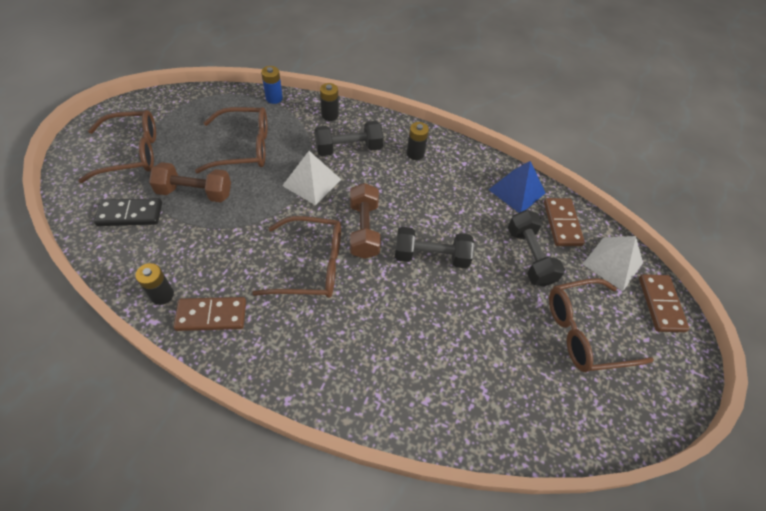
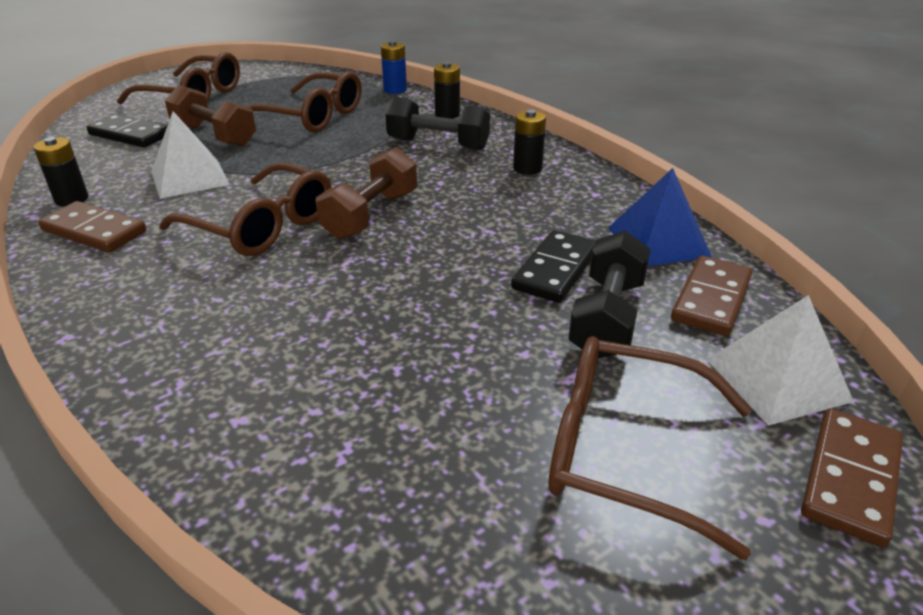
camera: 35 degrees right, 20 degrees down
(311, 182) = (355, 159): white pyramid -> white pyramid (189, 177)
(431, 256) = (437, 267): black dumbbell -> none
(486, 233) = (555, 270): none -> black domino

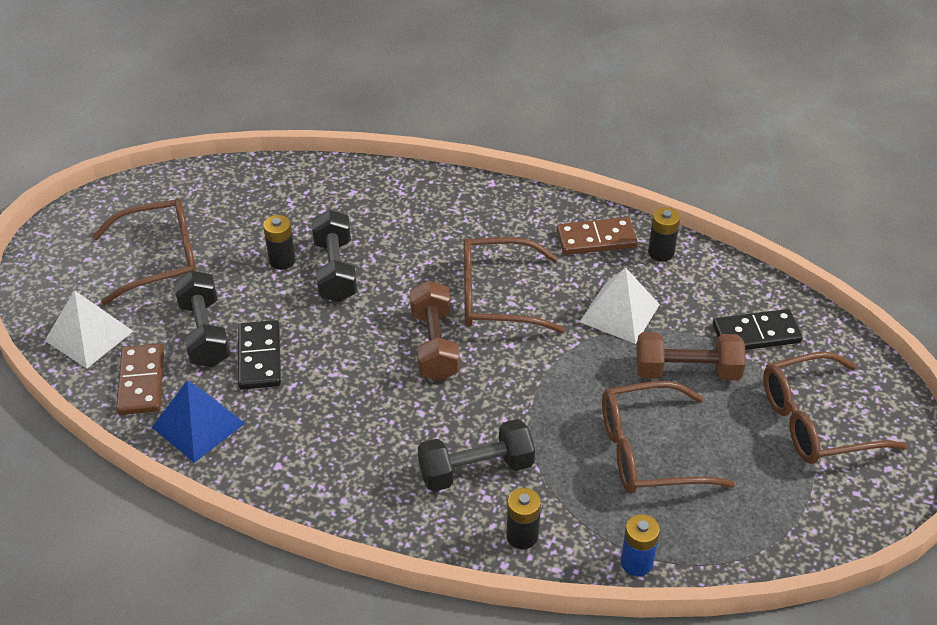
camera: 145 degrees right, 10 degrees up
(387, 319) = (335, 270): none -> black dumbbell
(527, 168) = (361, 473): black battery -> black battery (282, 260)
(850, 478) = (48, 294): brown domino -> none

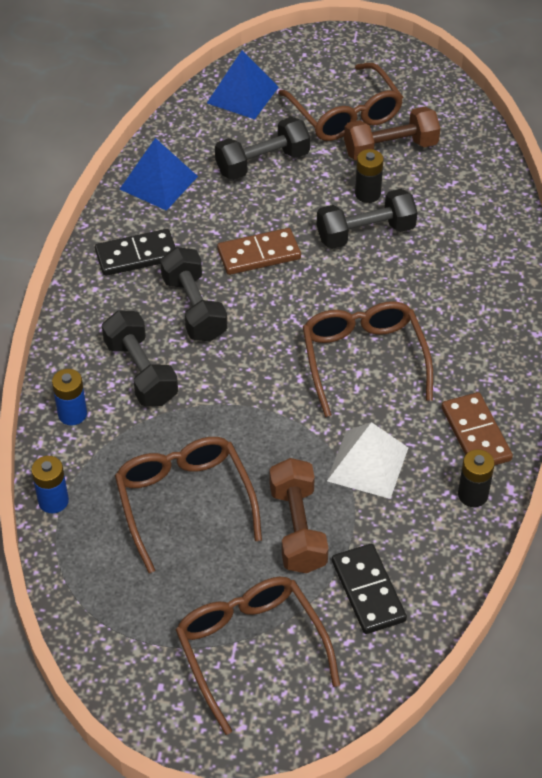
camera: 80 degrees right, 5 degrees up
(89, 335) = (242, 95): white pyramid -> blue pyramid
(142, 382) = (198, 138): brown domino -> brown domino (259, 254)
(260, 357) = (242, 204): black domino -> black domino (136, 255)
(398, 415) = (194, 308): none -> black dumbbell
(434, 345) = (286, 321): brown dumbbell -> brown dumbbell (390, 149)
(522, 536) = (72, 414): black battery -> blue battery

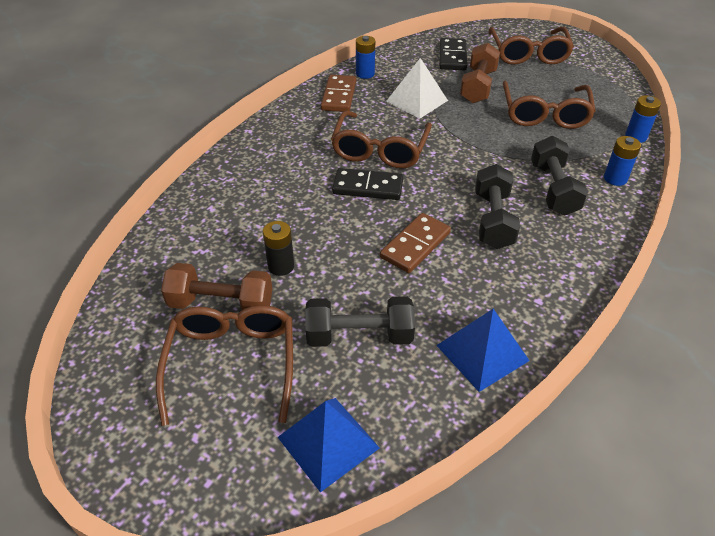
camera: 155 degrees left, 5 degrees down
(136, 255) = (530, 281): black domino -> black domino (368, 187)
(259, 254) = (415, 245): brown domino -> brown domino turned 60 degrees counterclockwise
(365, 233) = (311, 232): black dumbbell -> none
(472, 495) = (365, 74): black battery -> blue battery

